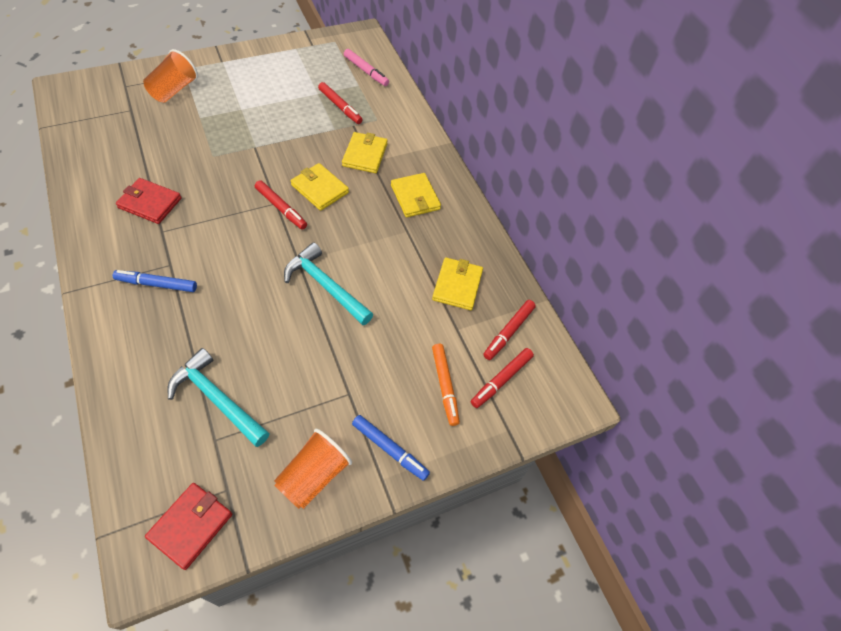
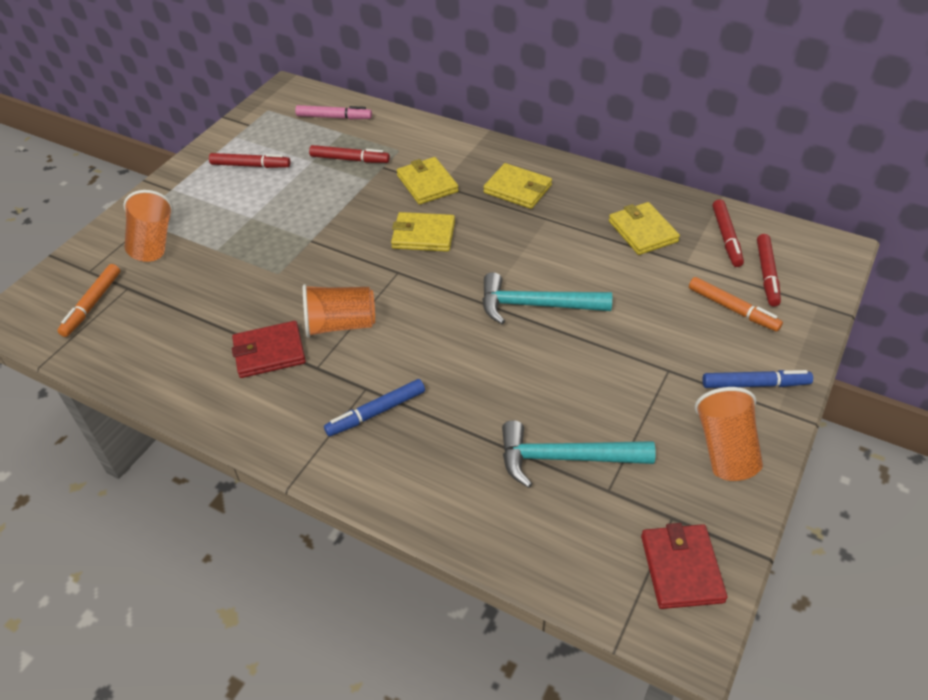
camera: 30 degrees left, 10 degrees down
(103, 108) = (92, 304): none -> orange marker
(204, 214) = (340, 325): none -> orange cup
(281, 208) = (409, 273): red marker -> red marker (250, 165)

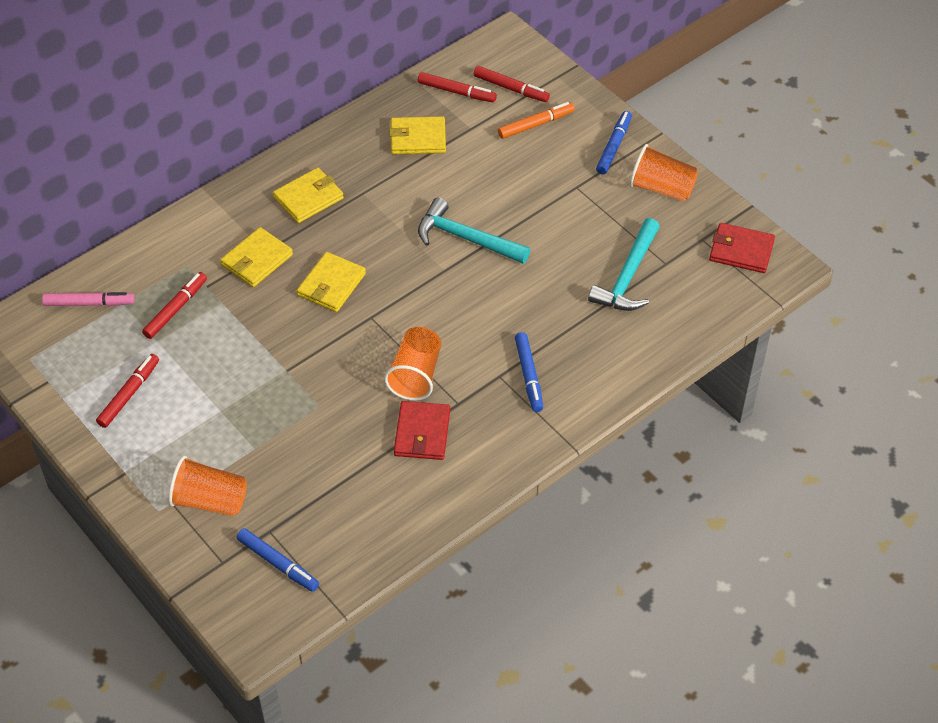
camera: 70 degrees left, 5 degrees up
(92, 304) = (278, 563): orange marker -> blue marker
(334, 117) = (89, 303): pink marker -> pink marker turned 60 degrees clockwise
(427, 184) = (257, 260): yellow wallet -> yellow wallet turned 45 degrees counterclockwise
(536, 305) = (466, 238): turquoise hammer -> turquoise hammer turned 90 degrees clockwise

